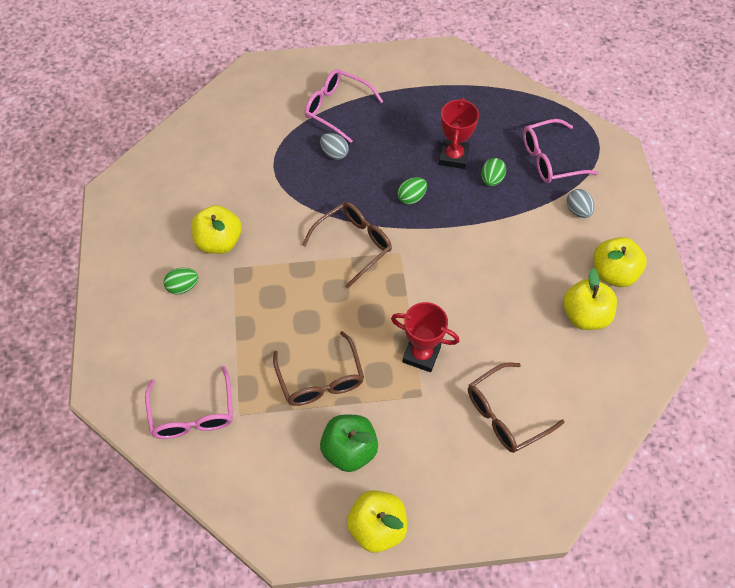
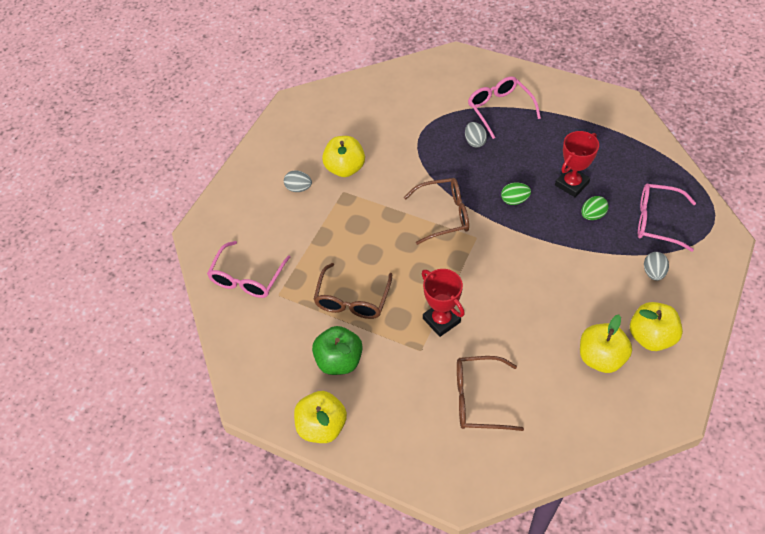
camera: 35 degrees right, 5 degrees down
(183, 287) = (298, 188): green egg -> grey egg

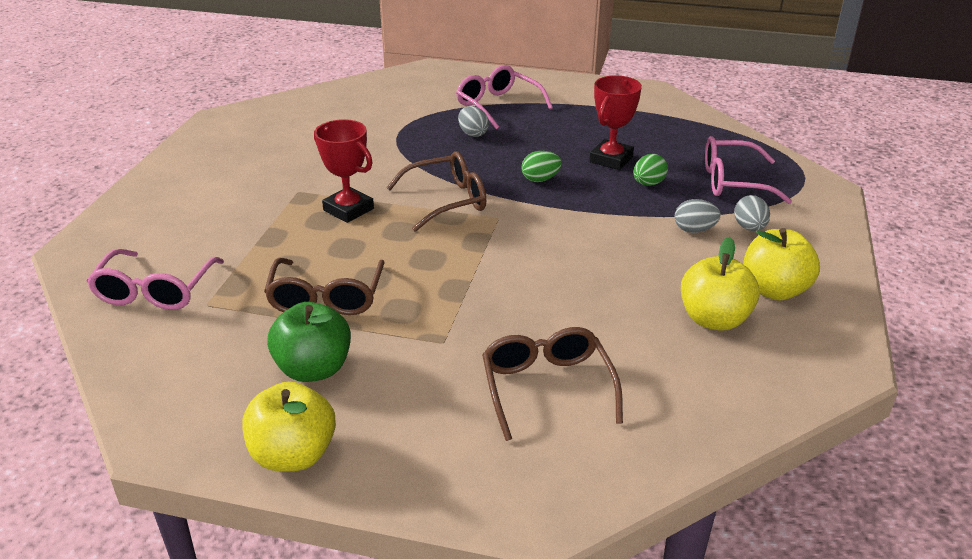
camera: 15 degrees left, 20 degrees down
(298, 188) = (232, 193): grey egg -> grey egg (694, 230)
(345, 168) = (298, 170): yellow apple -> none
(441, 320) = (468, 305): red trophy -> red trophy (348, 209)
(478, 399) = (547, 387): brown glasses -> brown glasses turned 90 degrees clockwise

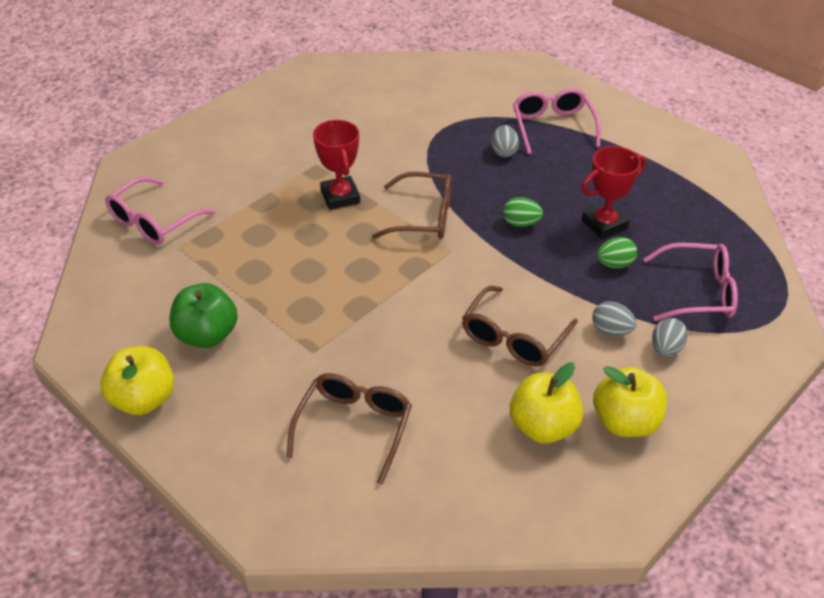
camera: 30 degrees right, 10 degrees up
(326, 298) = (261, 276): brown glasses -> brown glasses (513, 338)
(732, 182) = (698, 292): pink glasses -> pink glasses turned 150 degrees clockwise

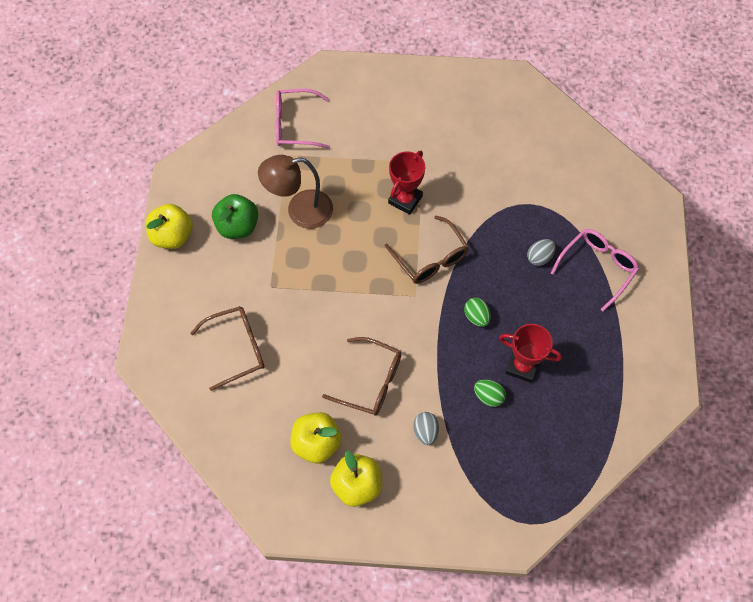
camera: 50 degrees right, 20 degrees up
(255, 275) = (300, 211): none -> brown lamp
(513, 338) = (371, 382): brown glasses -> brown glasses turned 150 degrees counterclockwise
(666, 348) = (437, 472): grey egg -> none
(698, 292) = (507, 462): pink glasses -> none

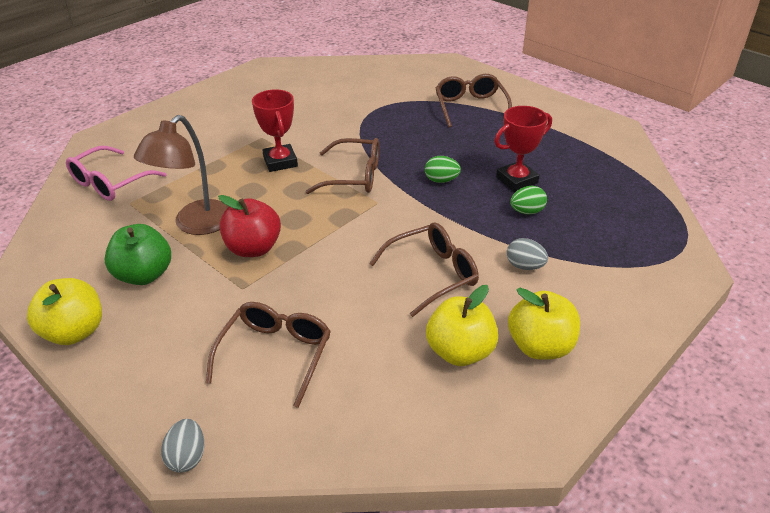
camera: 50 degrees left, 25 degrees down
(307, 262) = (253, 248): none -> red apple
(539, 257) = (427, 126): grey egg -> grey egg (187, 457)
(597, 267) = (470, 107): pink glasses -> brown glasses

